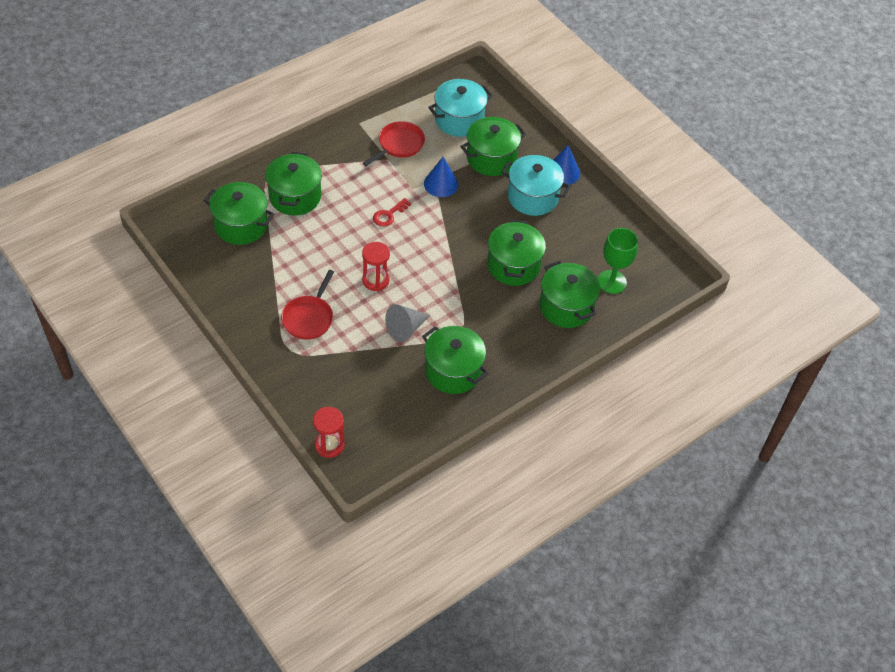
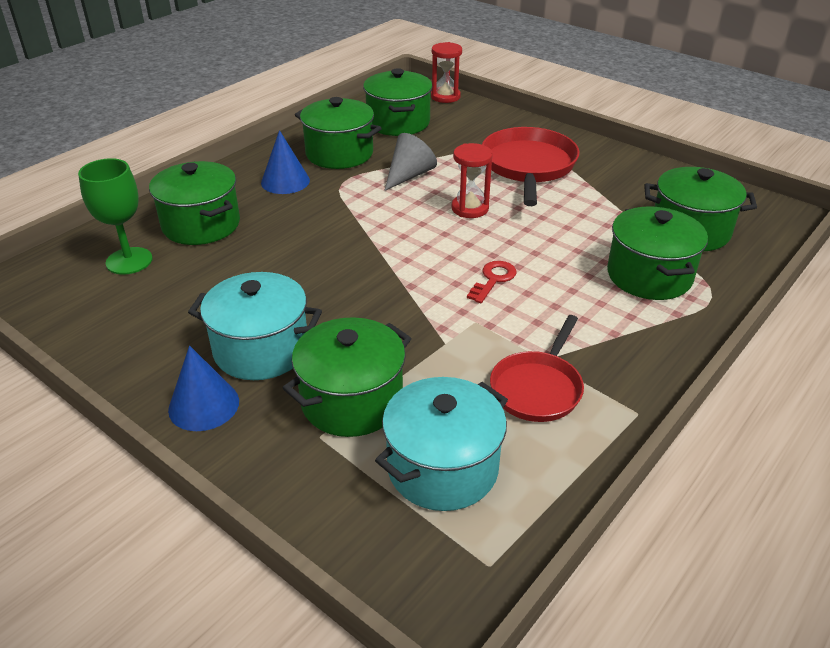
camera: 170 degrees right, 15 degrees down
(309, 317) = (528, 167): red pan -> red pan, size x1.53
(441, 184) = (431, 338): blue cone -> blue cone (285, 181)
(513, 265) = (282, 254): green pot -> green pot (398, 123)

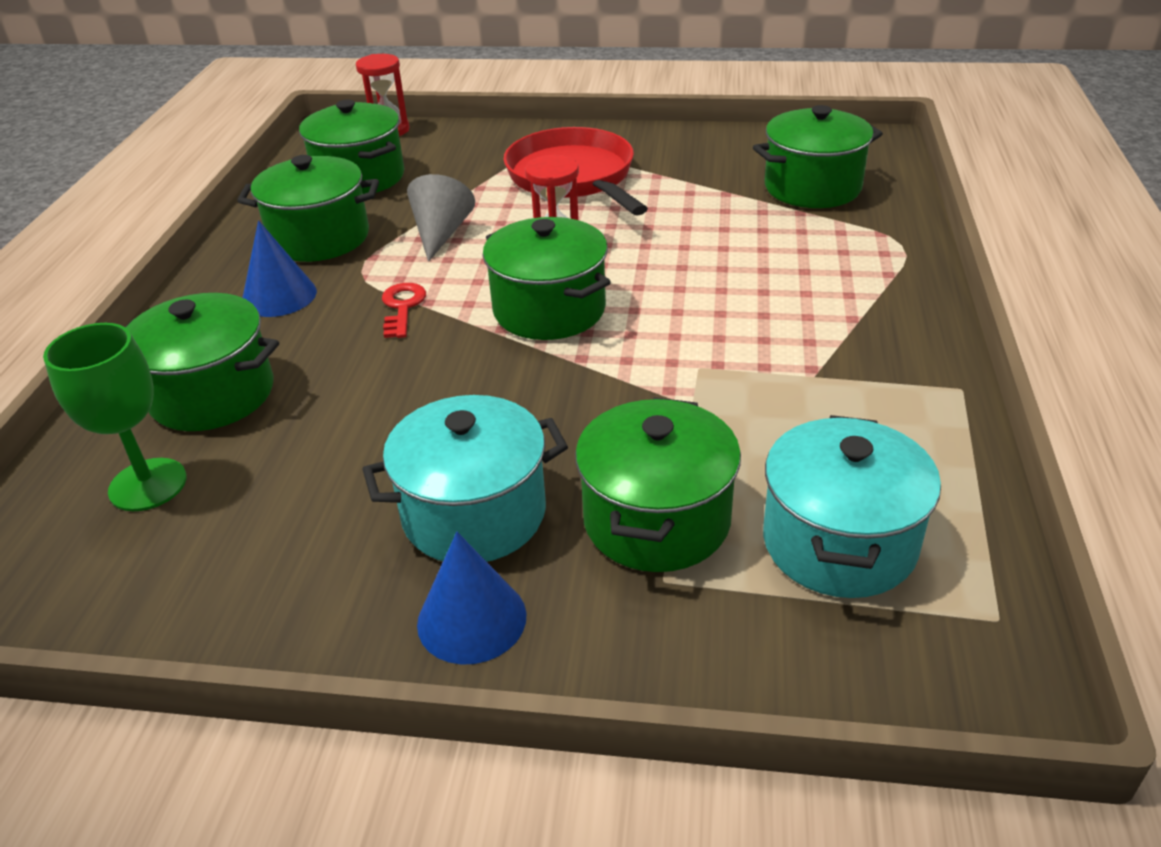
camera: 30 degrees left, 0 degrees up
(493, 279) = (668, 313): red key -> red key (402, 307)
(538, 388) = (841, 408): red pan -> none
(649, 276) = (822, 247): green pot -> green pot (549, 310)

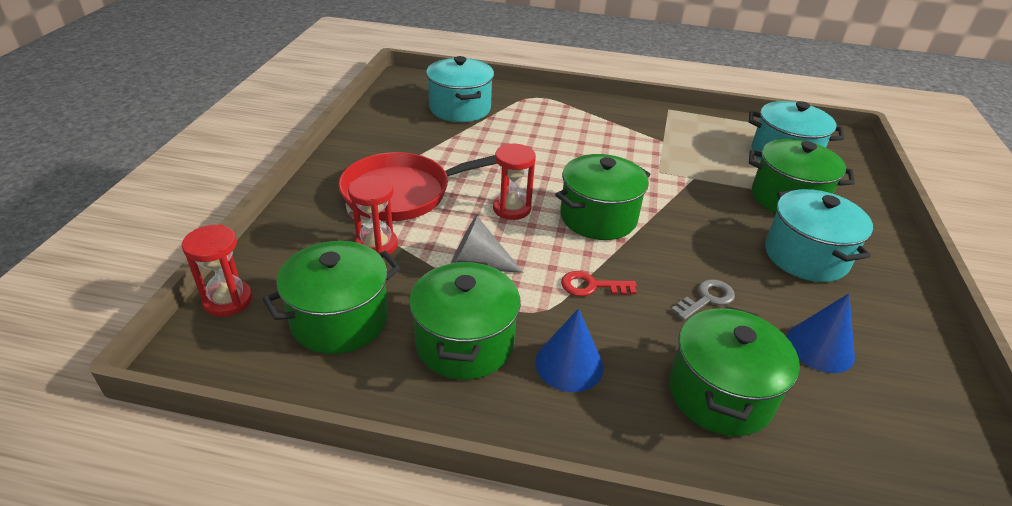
camera: 90 degrees left, 0 degrees up
(148, 485) = (837, 418): green goblet -> none
(373, 396) = (706, 299): none -> grey key
(471, 619) = (880, 259): blue cone -> blue cone (820, 347)
(472, 177) = (376, 245): none -> red hourglass
(812, 187) = (460, 108): green pot -> turquoise pot

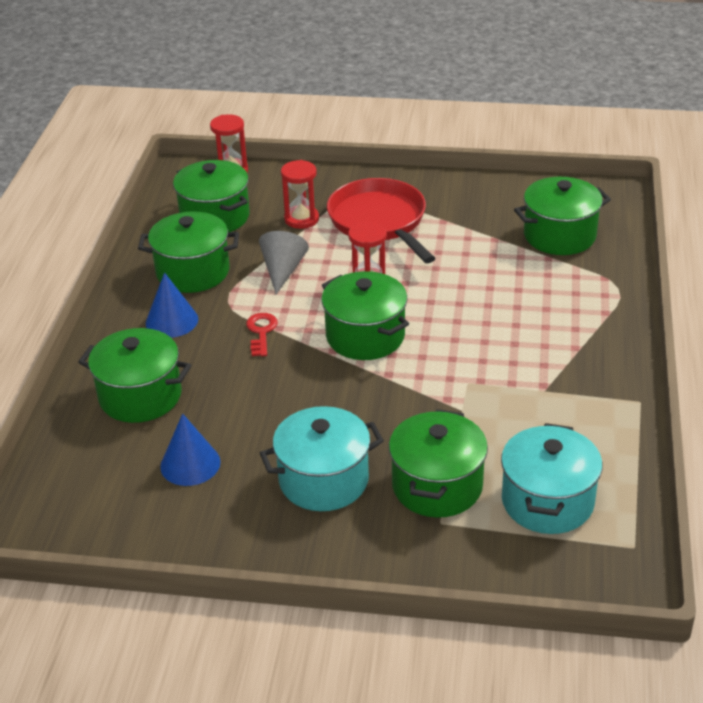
camera: 90 degrees right, 0 degrees up
(460, 108) = (559, 236): turquoise pot -> green pot
(706, 299) = (250, 400): grey key -> none

